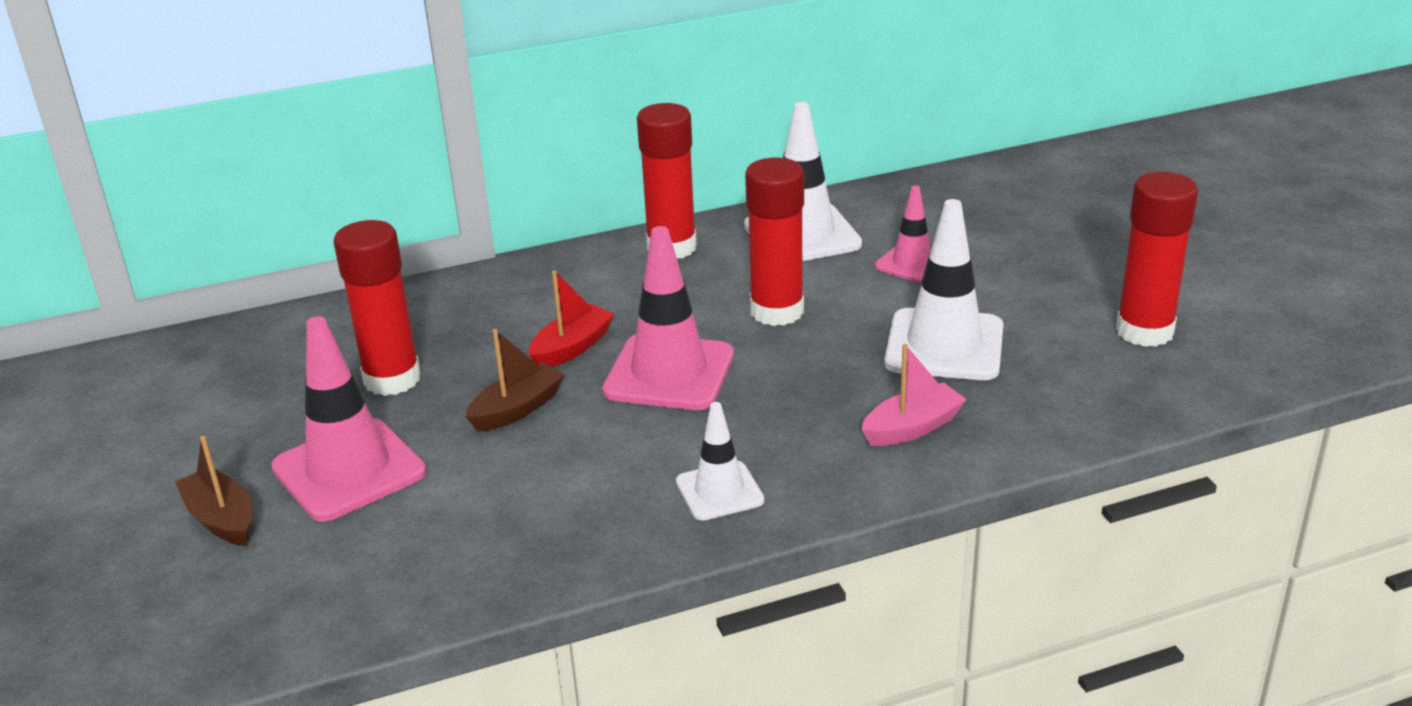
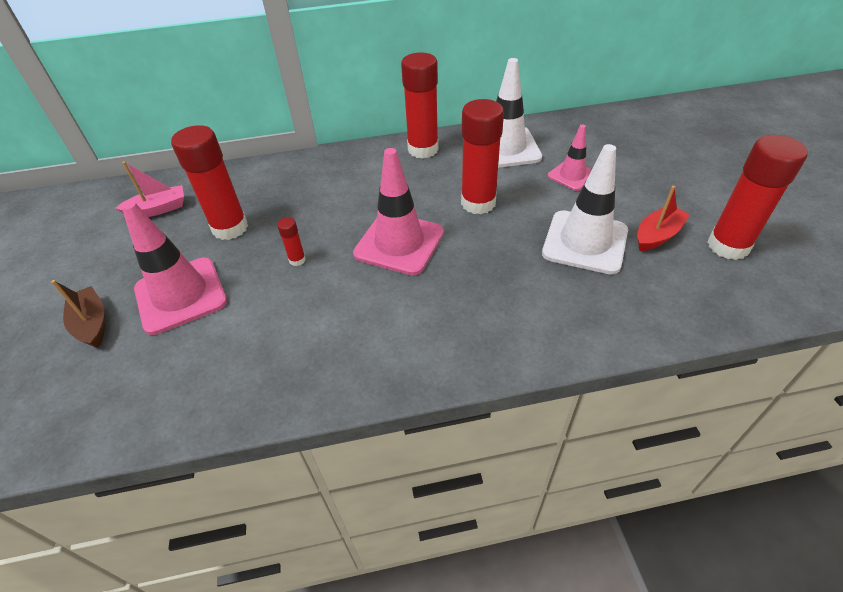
camera: 10 degrees right, 15 degrees up
(517, 409) = (297, 260): brown boat -> red glue stick
(572, 348) = (344, 216): red boat -> red boat (657, 235)
(719, 491) = (409, 346): white traffic cone -> none
(912, 428) = (553, 309): pink boat -> pink boat (158, 209)

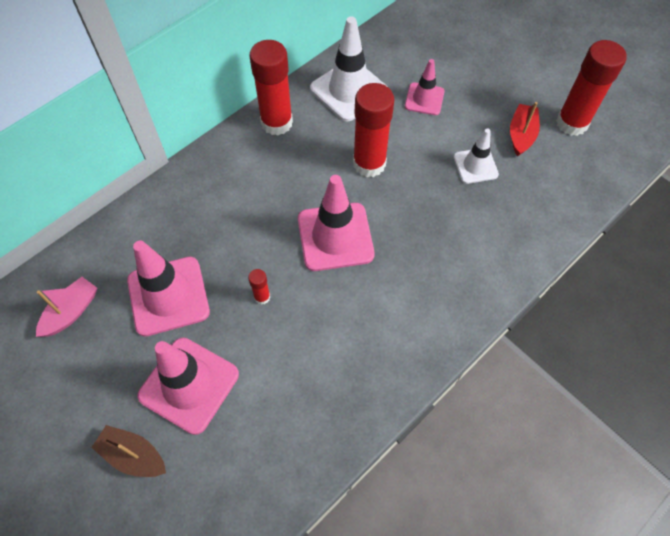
camera: 35 degrees left, 15 degrees up
(230, 228) = (168, 296): red glue stick -> pink traffic cone
(585, 242) = (475, 166): white traffic cone -> white traffic cone, size x0.58

